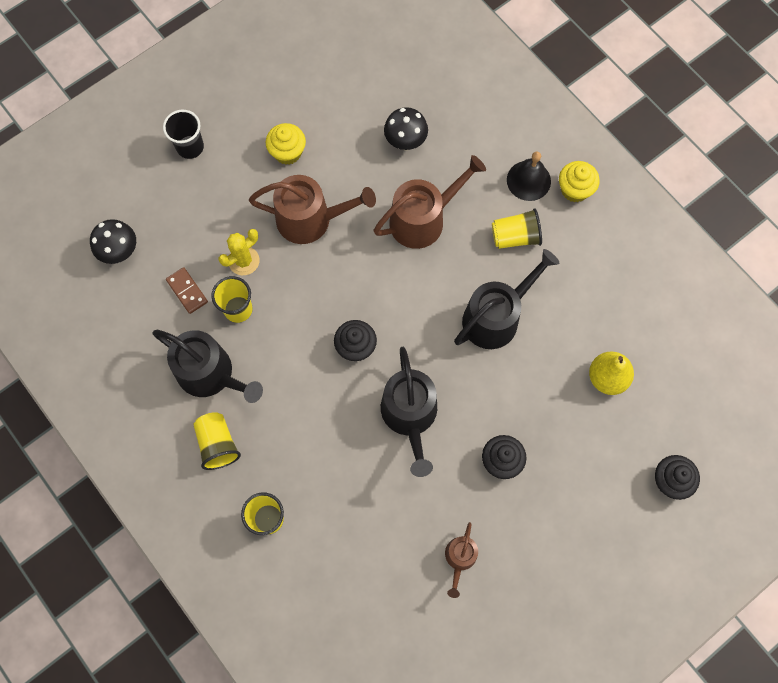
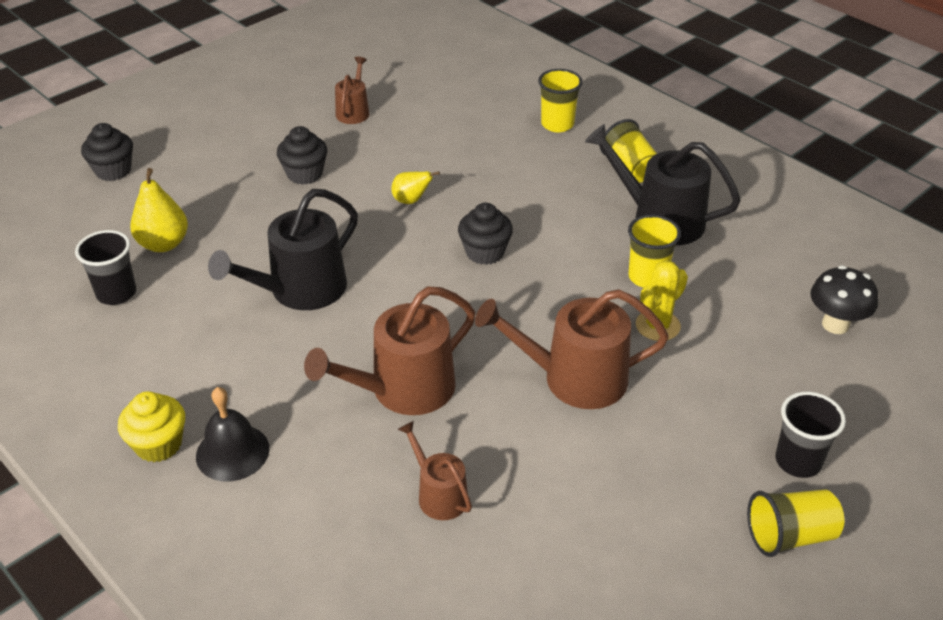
camera: 175 degrees right, 30 degrees down
(187, 291) = (722, 290): brown domino -> none
(287, 152) = (635, 465): yellow cupcake -> none
(405, 142) = (439, 495): black mushroom -> brown watering can
(410, 415) = (411, 200): black watering can -> yellow pear
(515, 237) = (263, 378): yellow cup -> yellow cup (790, 536)
(631, 325) = (116, 293): none -> black cup

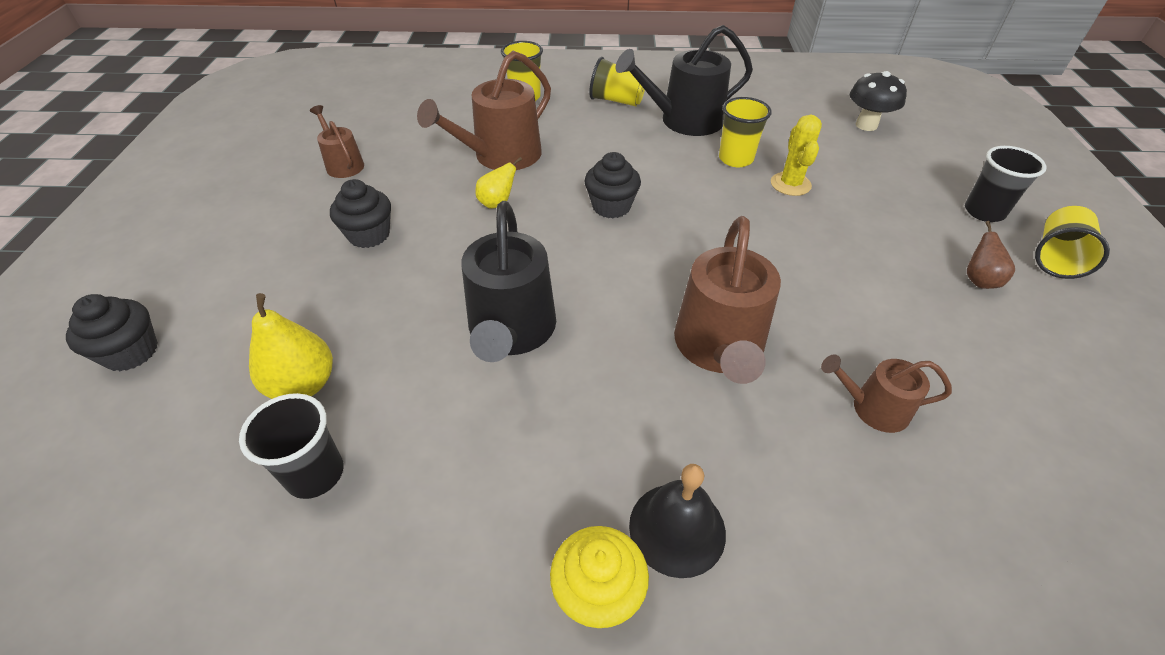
camera: 45 degrees left, 5 degrees up
(574, 378) = (805, 251): brown watering can -> brown watering can (501, 156)
(678, 496) = (979, 280): none -> brown pear

